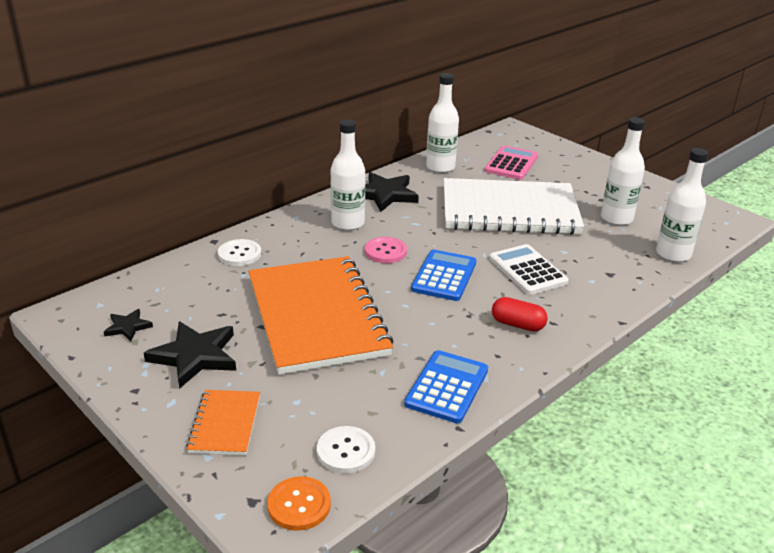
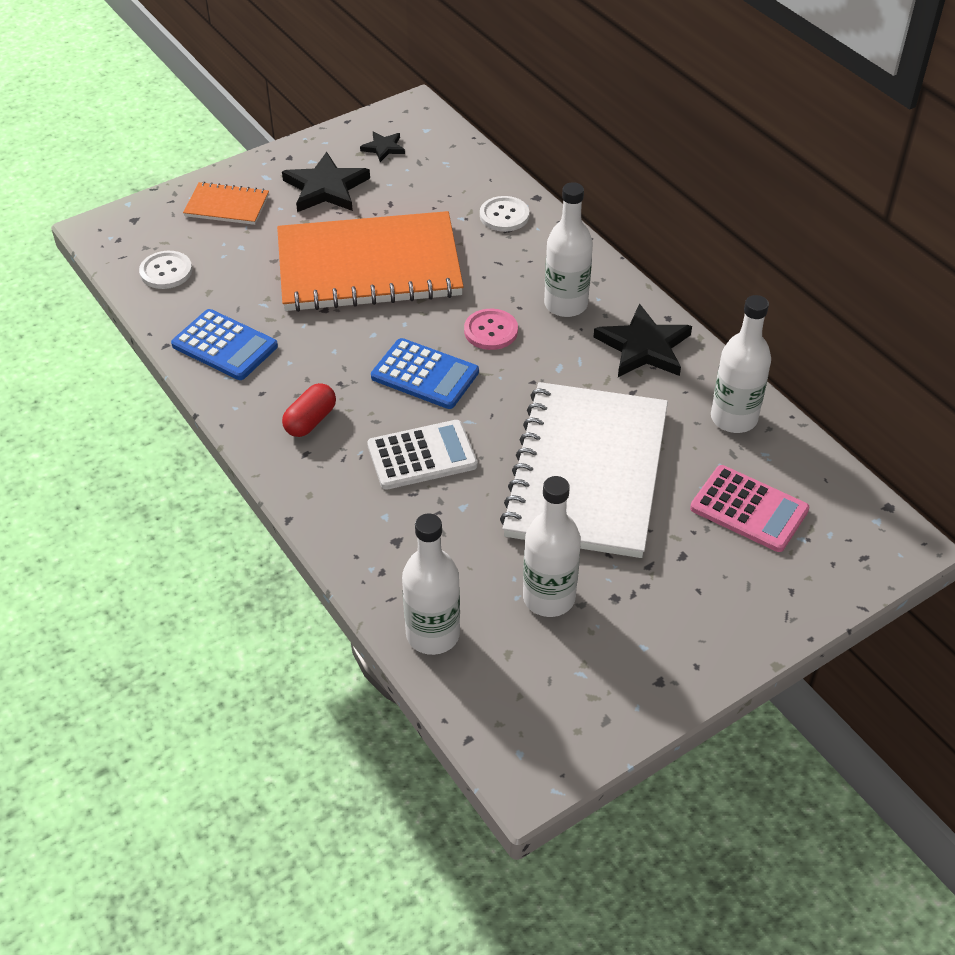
camera: 100 degrees right, 15 degrees up
(299, 505) = (119, 242): orange button -> none

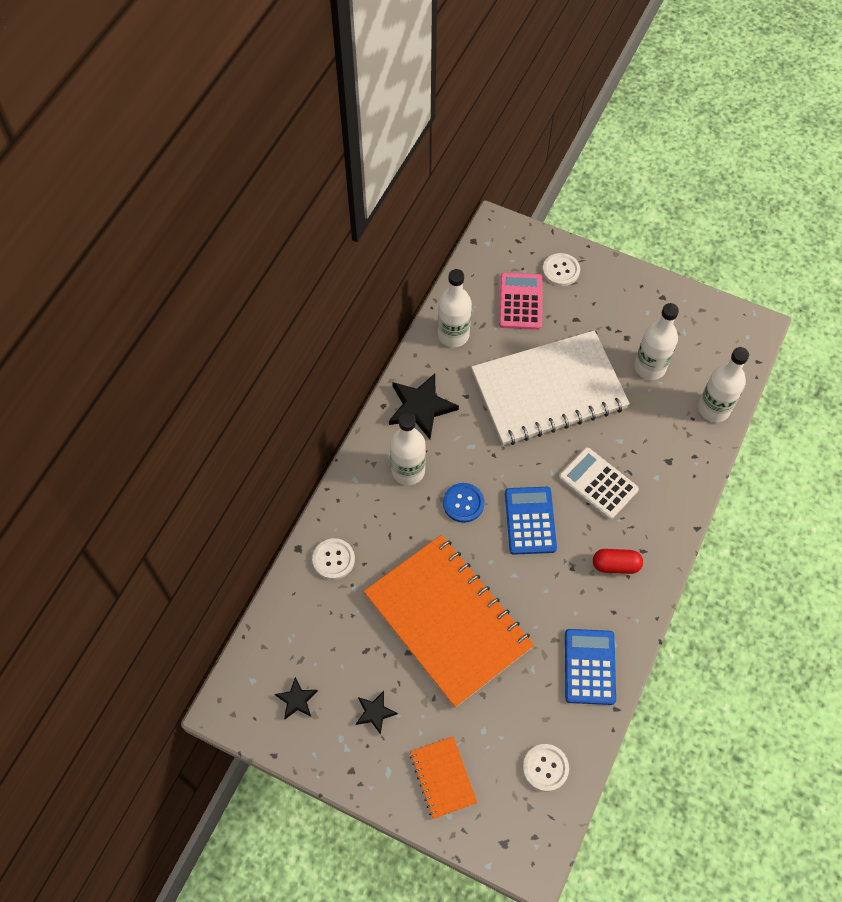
camera: 120 degrees left, 15 degrees up
(326, 188) = (375, 712): black star -> black star, size x0.53
(491, 331) = (463, 503): pink button -> blue button
(780, 581) = (561, 270): none -> white button

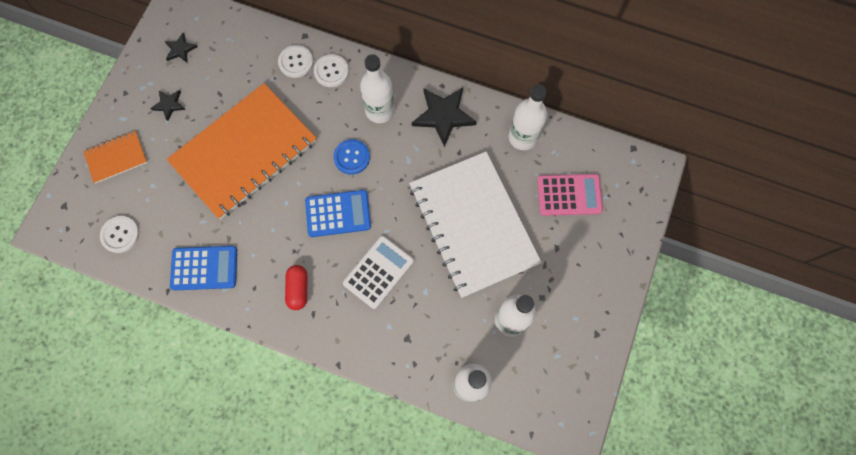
camera: 85 degrees right, 10 degrees up
(561, 270) = (612, 231): white button -> white button (331, 71)

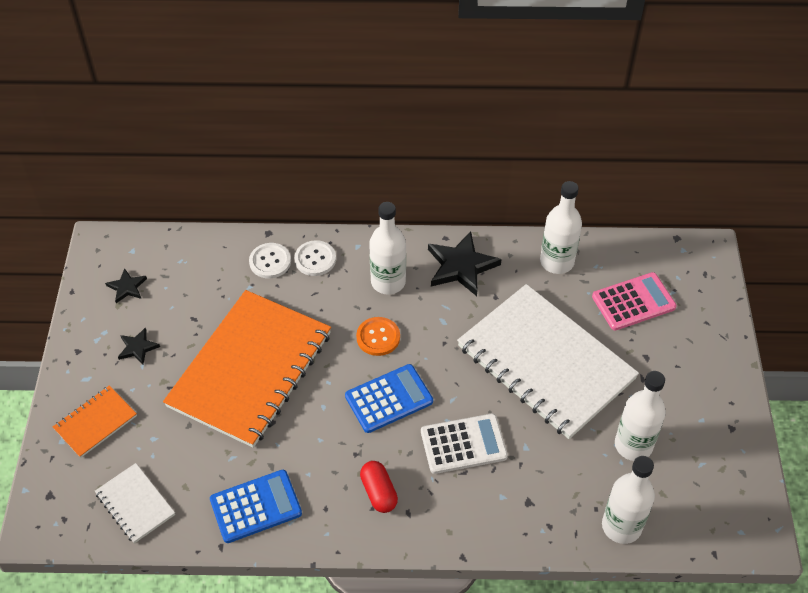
camera: 20 degrees left, 20 degrees down
(120, 234) = (135, 504): white button -> white notebook
(352, 157) = (378, 337): blue button -> orange button
(378, 272) = (463, 444): white calculator -> white calculator turned 60 degrees clockwise

